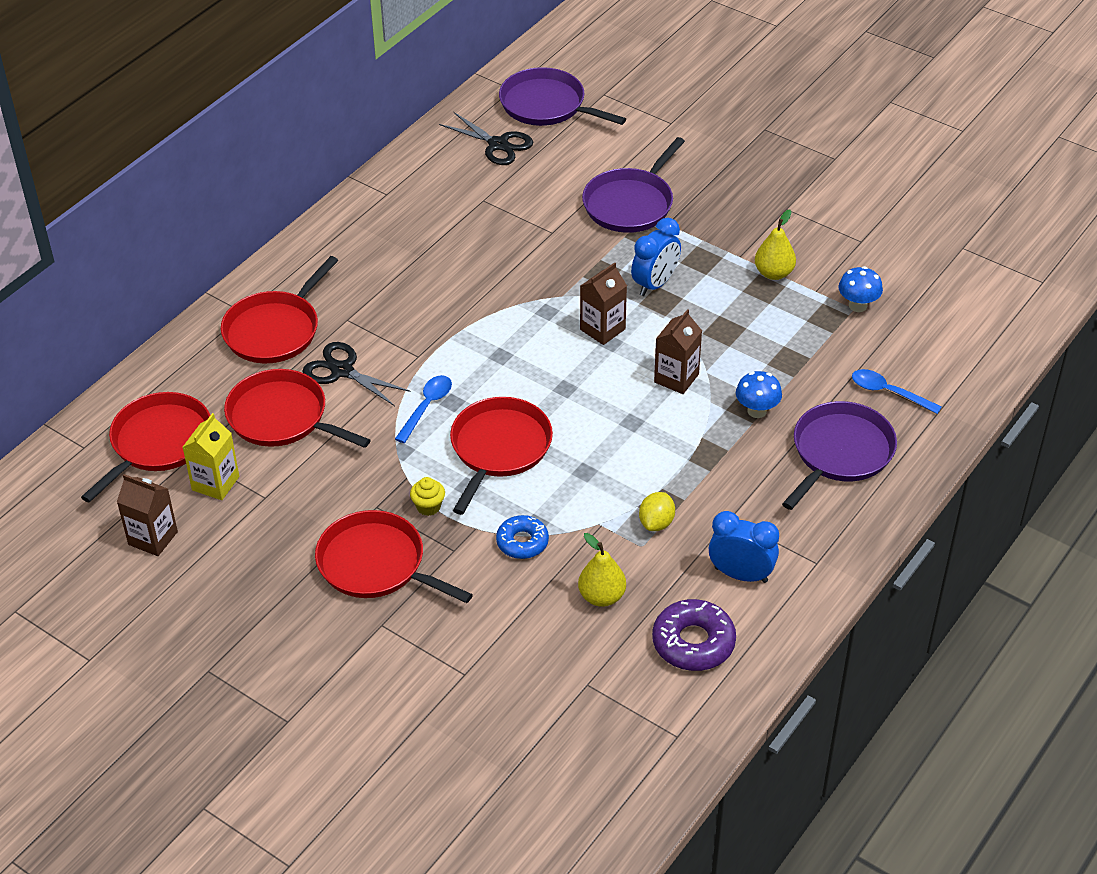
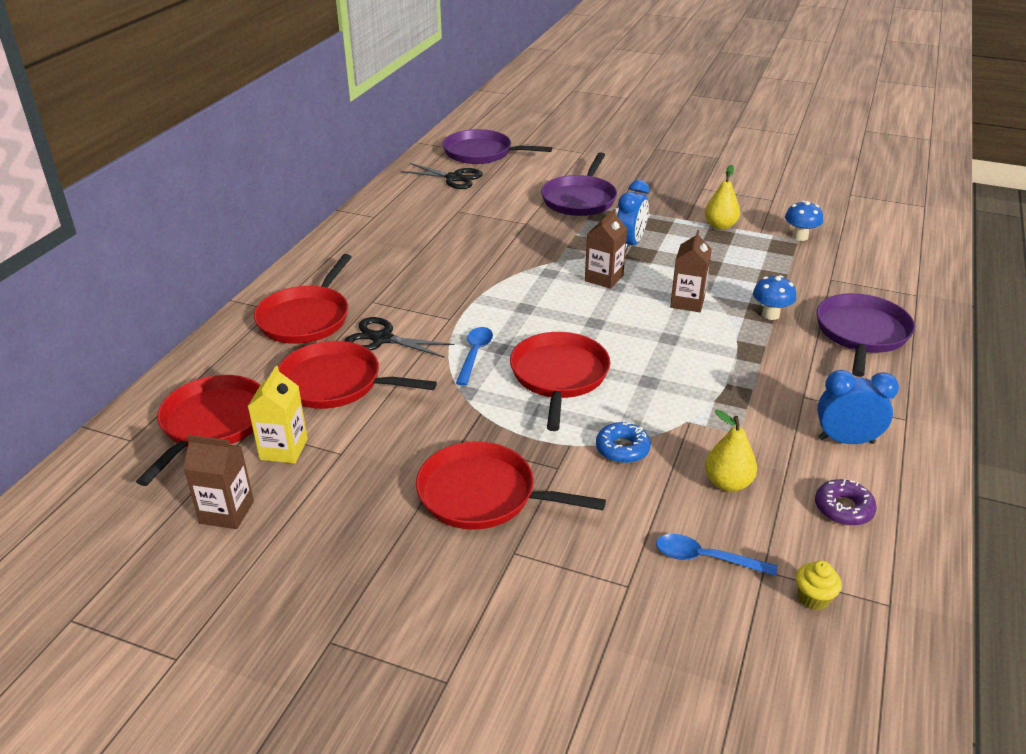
camera: 15 degrees left, 10 degrees down
(428, 506) = (514, 434): yellow cupcake -> yellow cupcake (813, 598)
(656, 523) = (740, 411): yellow lemon -> none
(693, 642) = (843, 509): purple donut -> purple donut, size x0.66
(888, 392) = (867, 287): blue spoon -> blue spoon (705, 558)

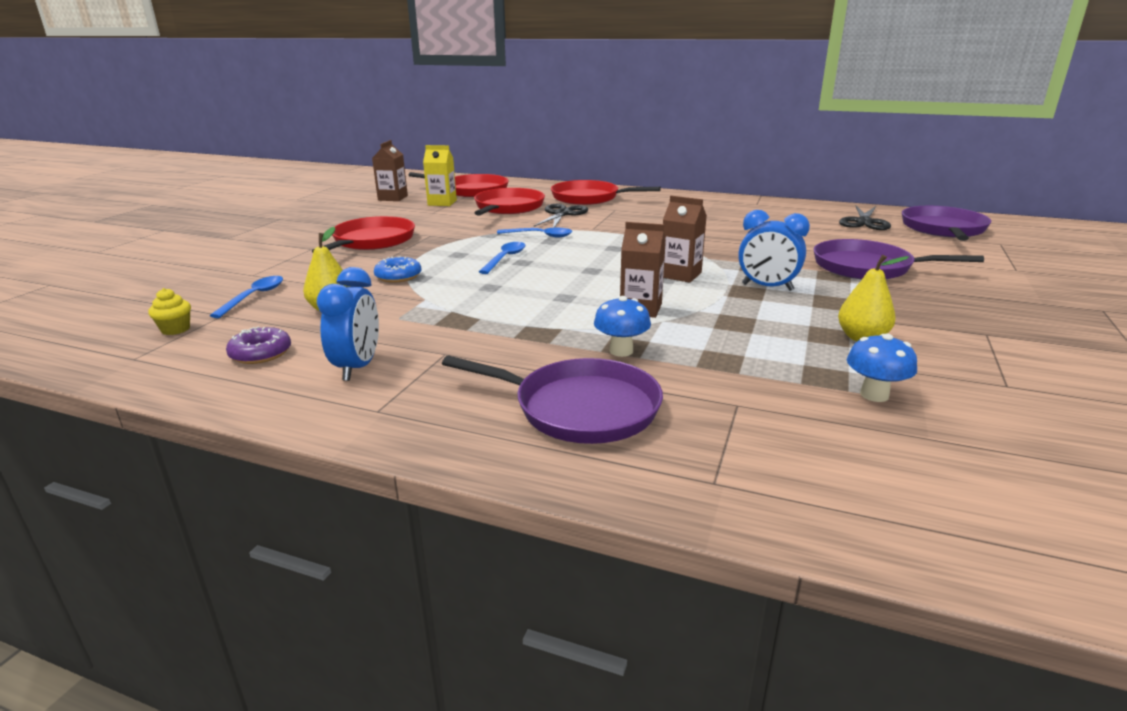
camera: 90 degrees right, 10 degrees down
(559, 376) = (505, 258): red pan -> blue spoon

